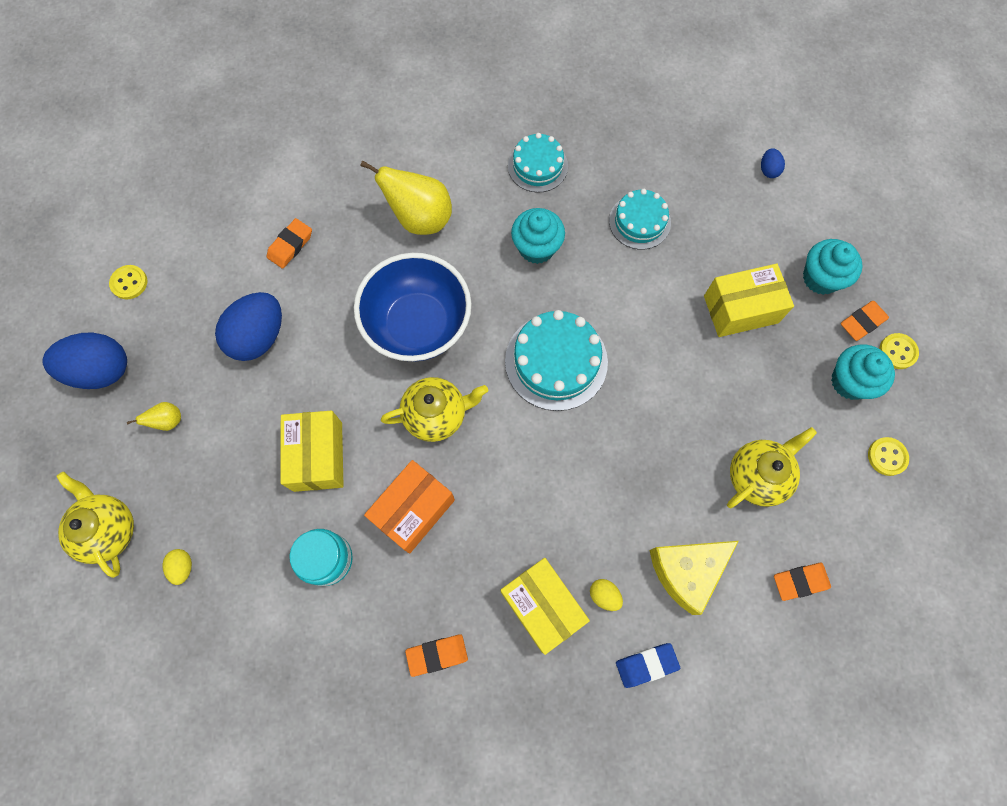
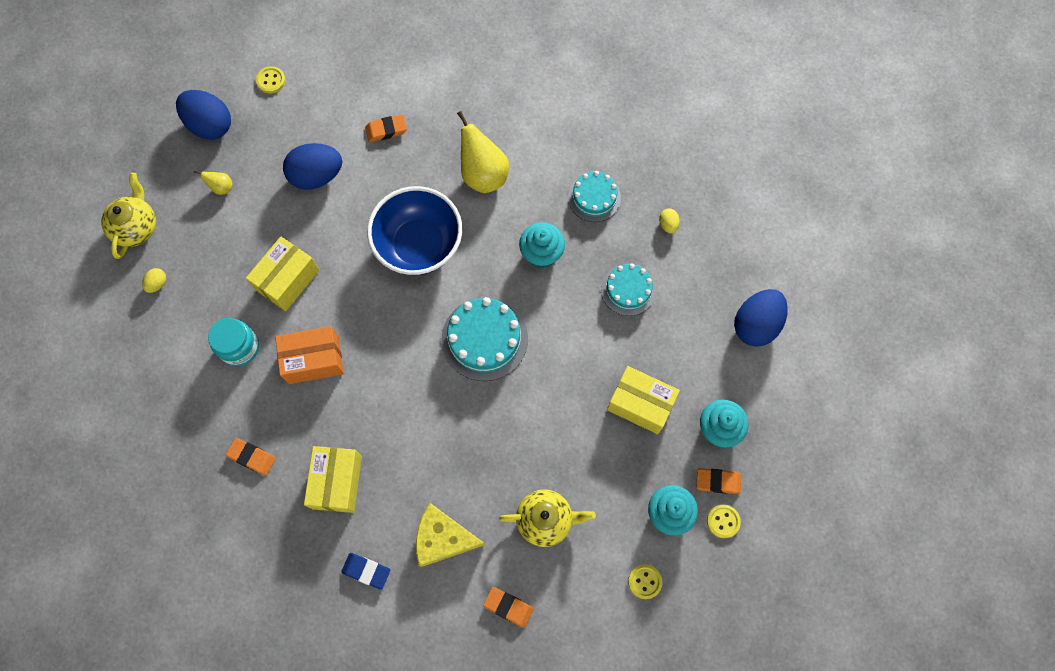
camera: 40 degrees right, 0 degrees up
(436, 415) = (379, 312): yellow teapot -> none
(604, 595) = (379, 508): yellow egg -> yellow egg (668, 224)
(768, 170) = (755, 324): blue egg -> blue egg, size x2.26

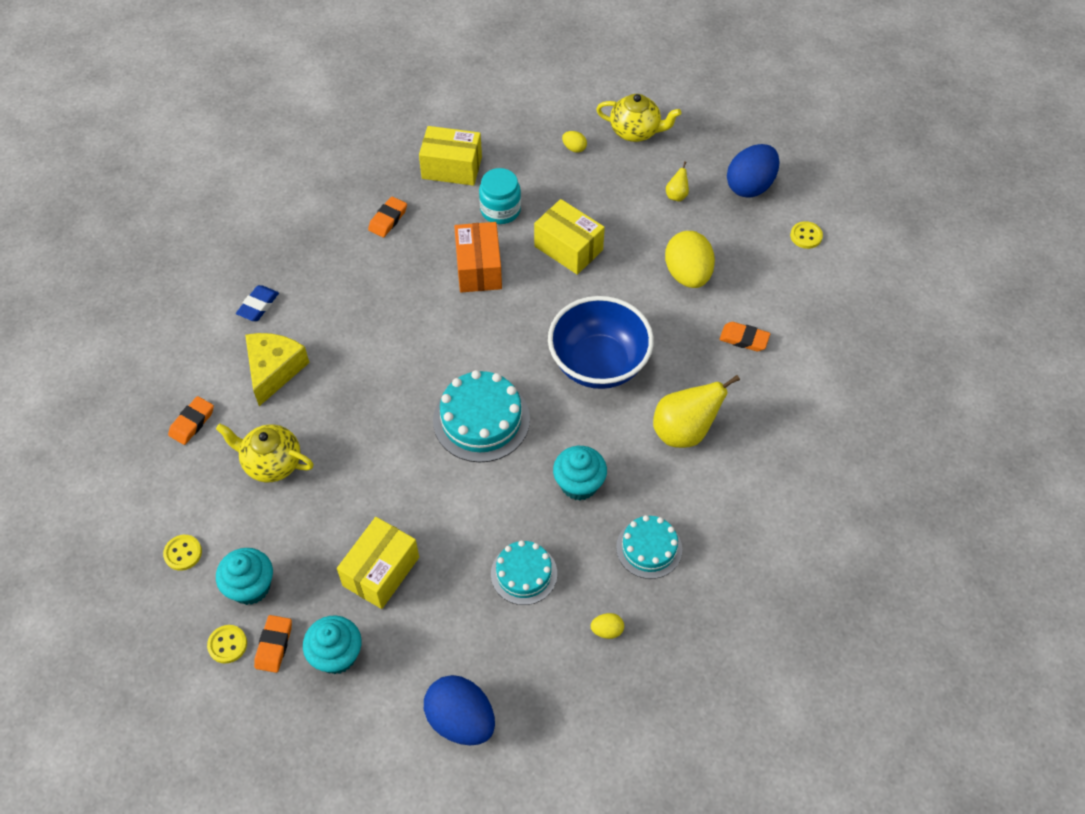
camera: 95 degrees right, 15 degrees down
(317, 176) = (687, 274): blue egg -> yellow egg
(337, 482) = (350, 285): yellow box -> yellow box (452, 168)
(386, 130) = (744, 339): orange eraser -> orange eraser turned 60 degrees counterclockwise
(545, 519) = (271, 463): yellow teapot -> yellow teapot turned 105 degrees clockwise

